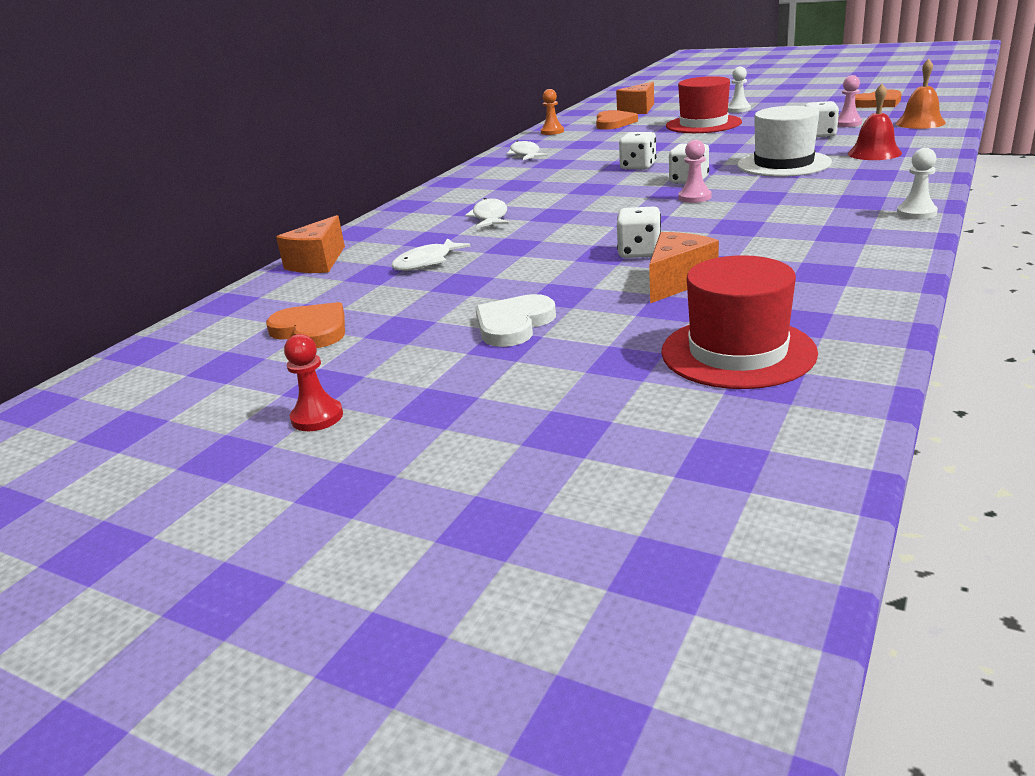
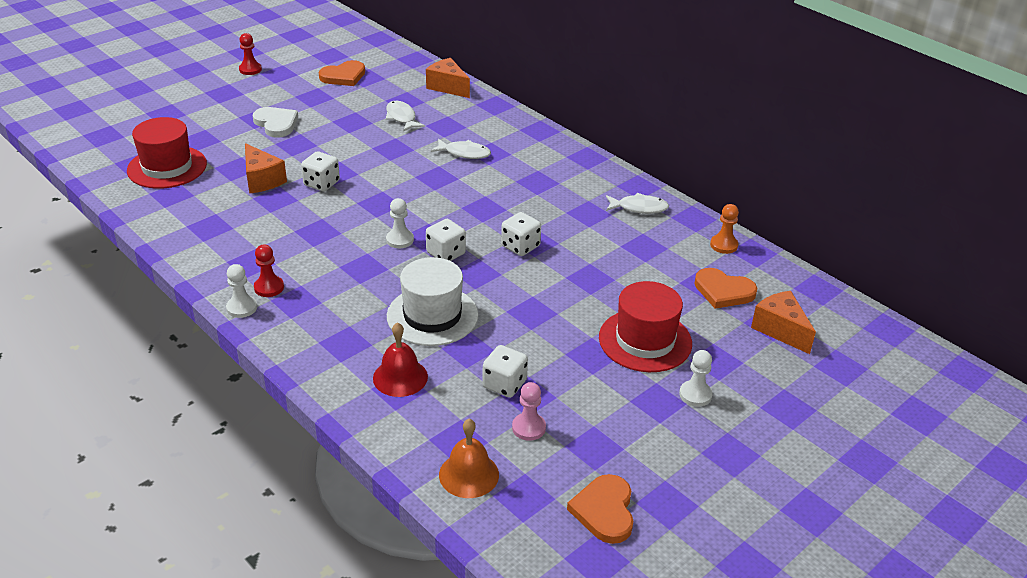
camera: 105 degrees right, 10 degrees up
(694, 197) = (400, 240): pink pawn -> white pawn
(865, 214) = (269, 287): none -> red pawn

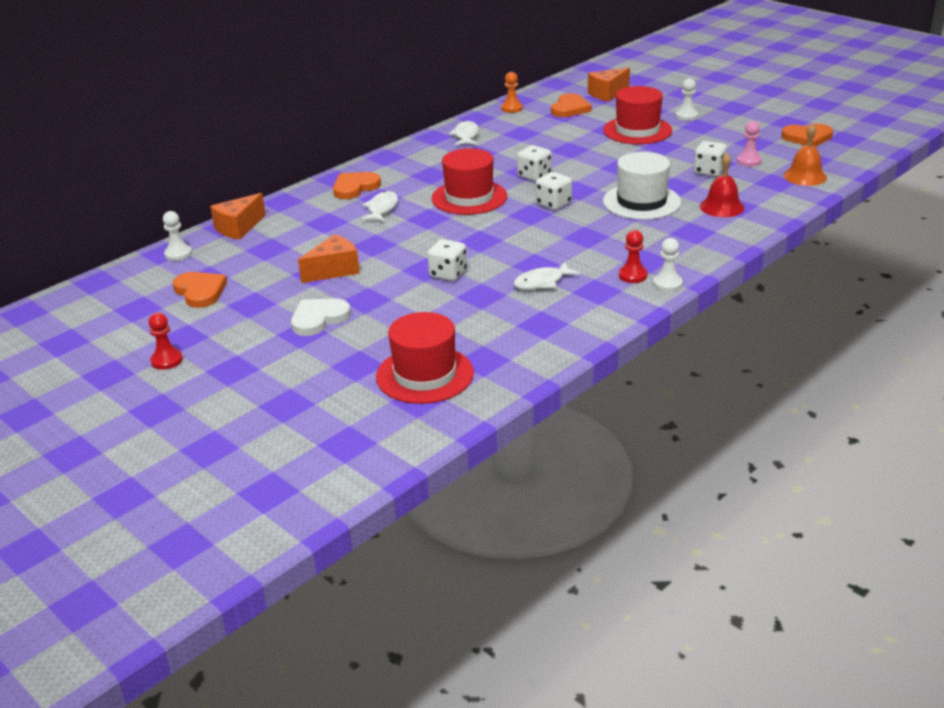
camera: 90 degrees left, 5 degrees down
(262, 180) = (446, 308): orange cheese -> orange cheese (334, 270)
(400, 240) = (538, 225): white pawn -> white pawn (178, 254)
(401, 117) = (307, 246): white fish -> white fish (542, 282)
(476, 202) = (469, 197): none -> red hat
(516, 140) = (355, 187): none -> orange heart

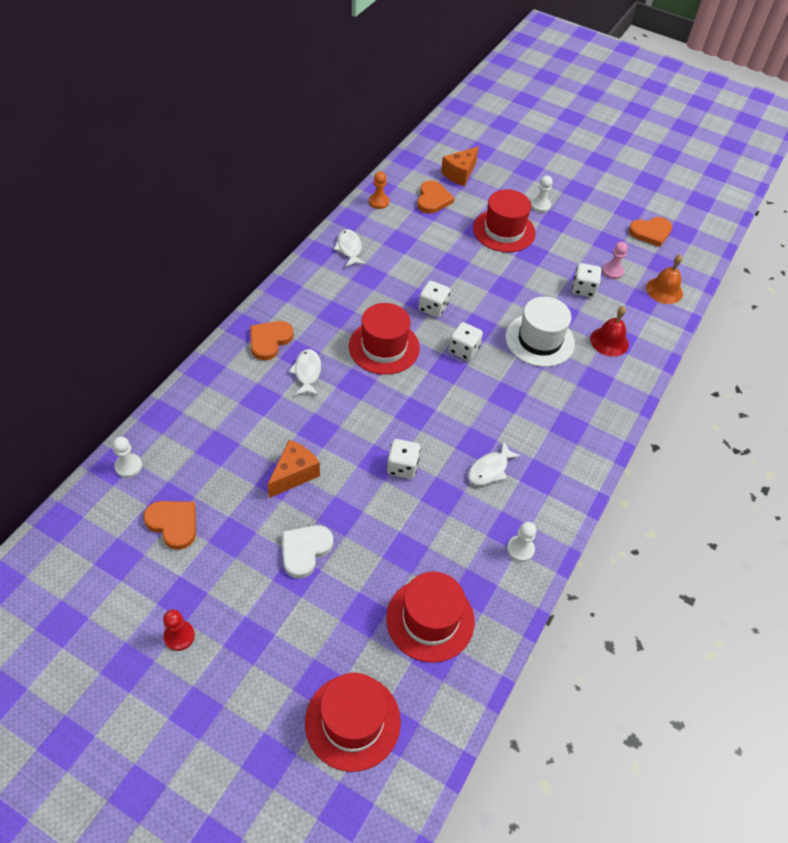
camera: 20 degrees left, 20 degrees up
(238, 228) = (175, 417): orange cheese -> none
(307, 433) = (352, 721): none -> red hat
(632, 275) = (564, 450): red pawn -> none
(667, 284) = (596, 459): white pawn -> white pawn (520, 549)

